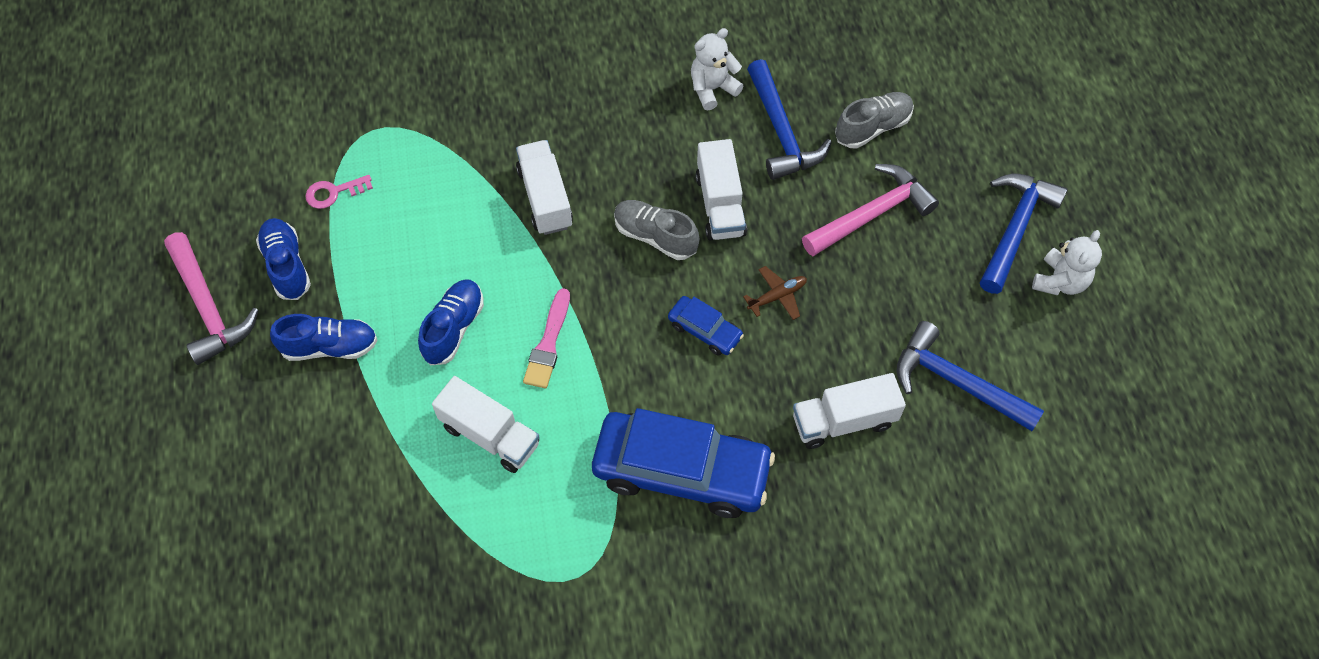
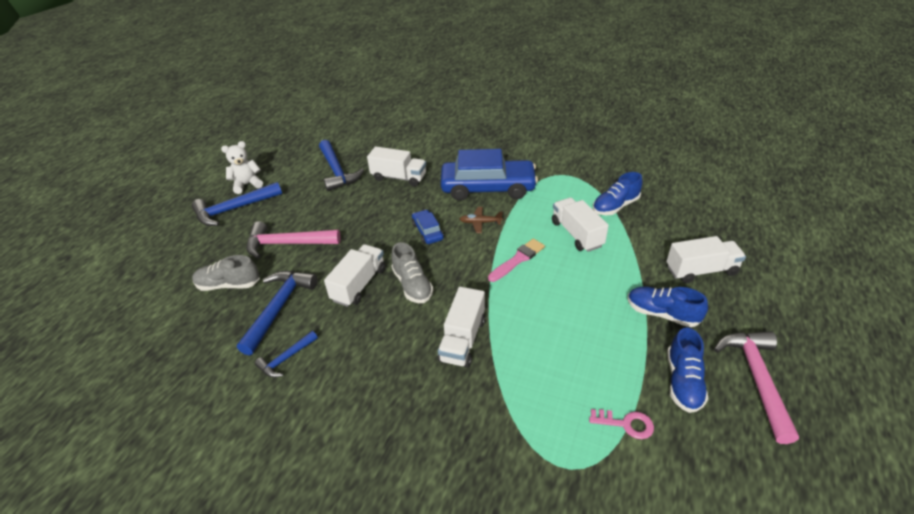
camera: 145 degrees left, 20 degrees down
(293, 449) = (701, 270): none -> white truck
(453, 328) = (572, 290): blue shoe -> blue shoe (615, 206)
(681, 471) = (488, 188): blue car -> blue car turned 135 degrees clockwise
(712, 89) = (286, 359): white teddy bear -> blue hammer
(777, 296) = (376, 230): brown plane -> brown plane (480, 223)

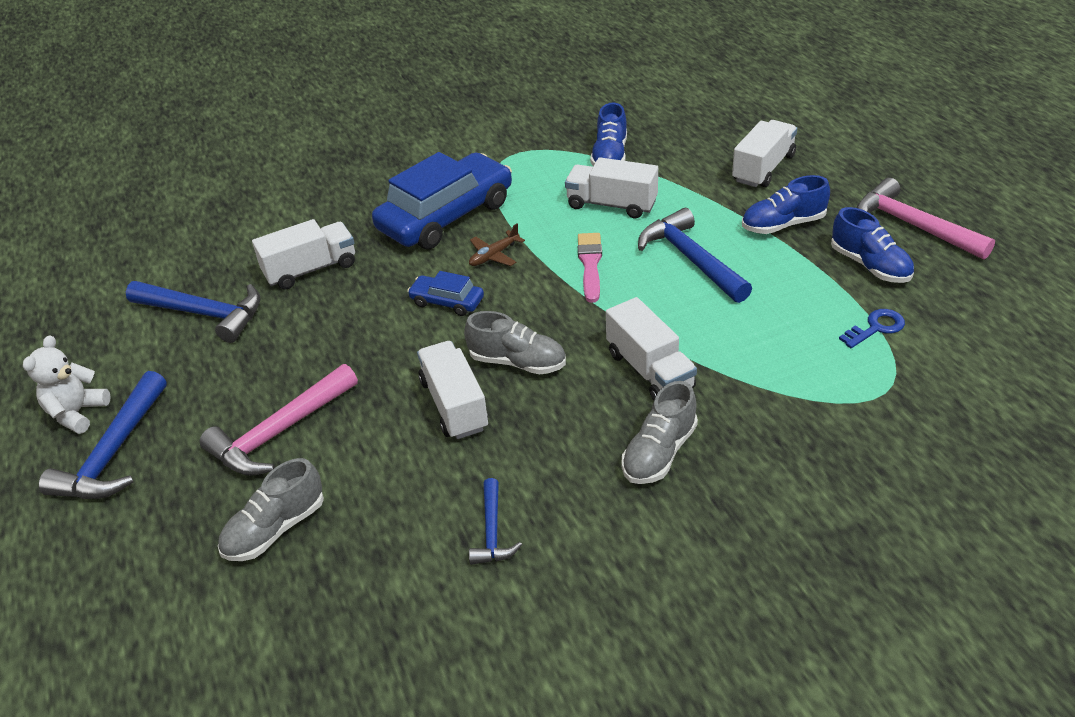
camera: 45 degrees left, 0 degrees up
(279, 308) = (393, 498): blue hammer -> blue hammer (690, 259)
(403, 387) = (659, 452): none -> grey shoe
(626, 424) = (876, 328): pink key -> blue key

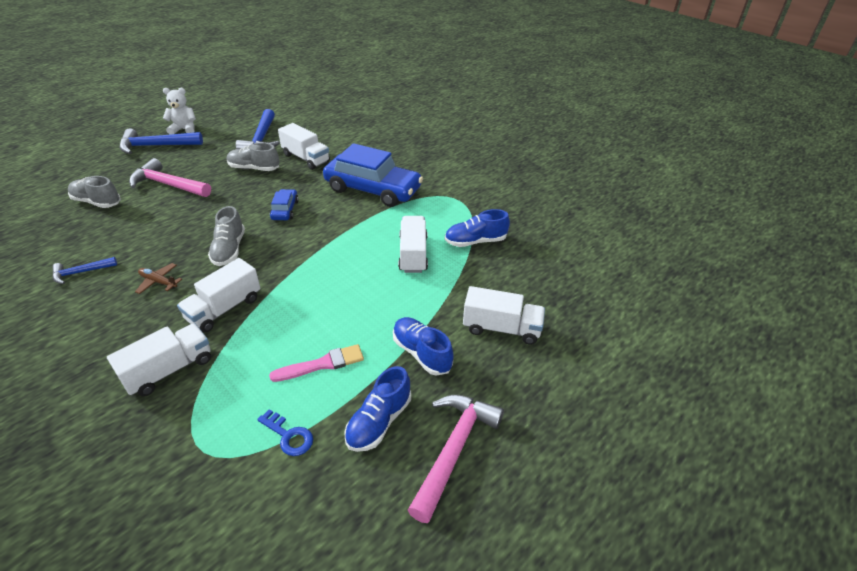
camera: 65 degrees right, 0 degrees up
(454, 405) = (189, 235): white truck -> white truck (169, 370)
(494, 255) = (336, 217): brown plane -> brown plane (158, 282)
(590, 264) = (337, 258): pink brush -> pink brush (322, 364)
(659, 452) = (140, 328): grey shoe -> grey shoe (254, 168)
(690, 259) = (357, 306): blue hammer -> none

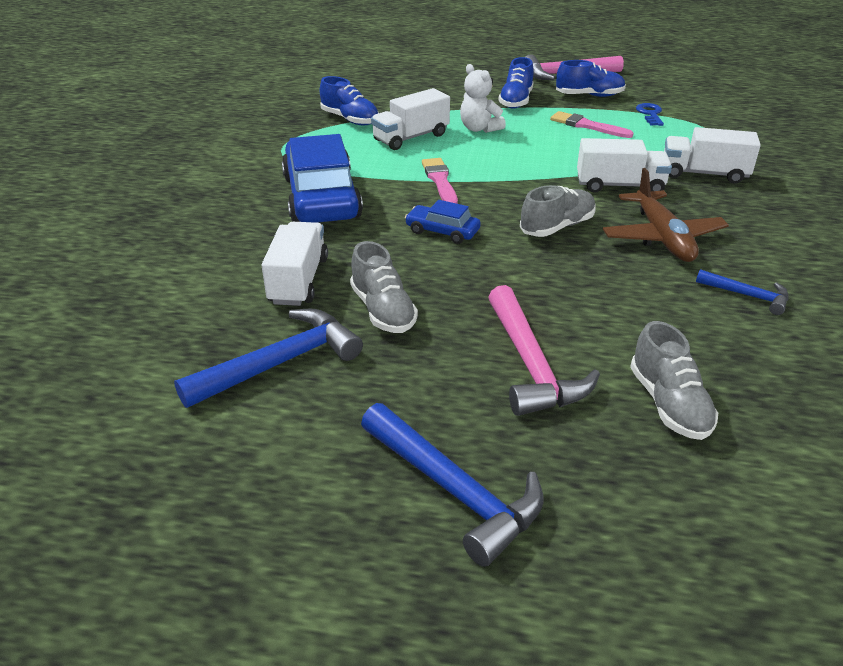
camera: 125 degrees left, 5 degrees down
(158, 282) = (662, 237): brown plane -> brown plane, size x1.92
(184, 129) = (347, 506): white teddy bear -> white teddy bear (479, 129)
(285, 210) = (442, 231): blue car -> blue car turned 60 degrees clockwise
(337, 236) = (440, 181): none -> pink brush
(501, 328) = (447, 86): white truck -> none

